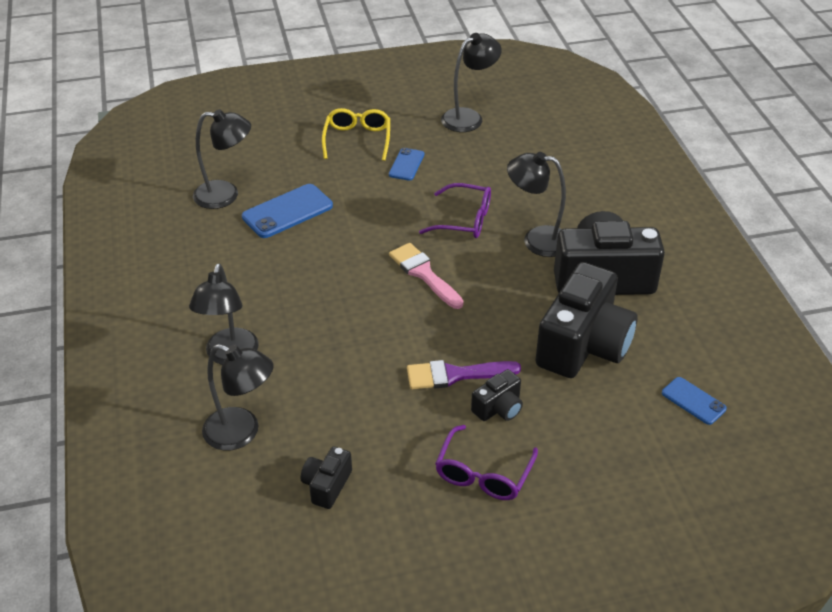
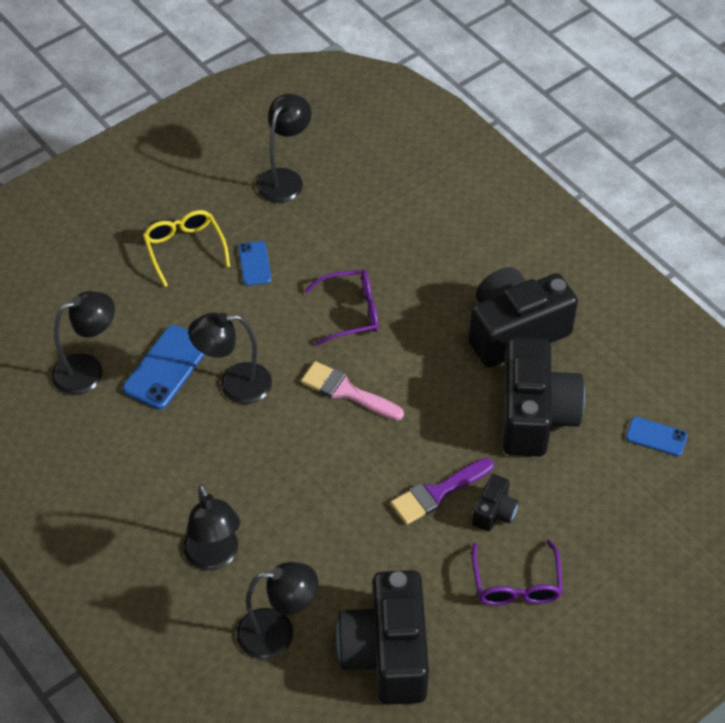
camera: 25 degrees left, 10 degrees up
(327, 485) = (387, 653): black camera -> black camera, size x2.20
(536, 240) = (432, 310): black lamp -> black lamp (234, 385)

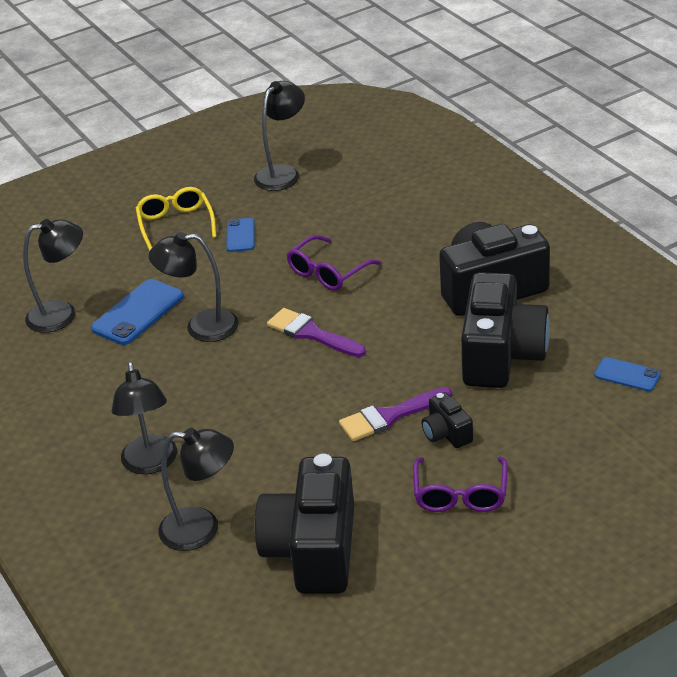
camera: 10 degrees right, 15 degrees down
(346, 391) = (311, 333): pink brush -> purple brush
(351, 312) = (328, 272): purple glasses -> purple glasses turned 135 degrees clockwise
(494, 512) = (446, 433): black camera -> black camera turned 120 degrees clockwise

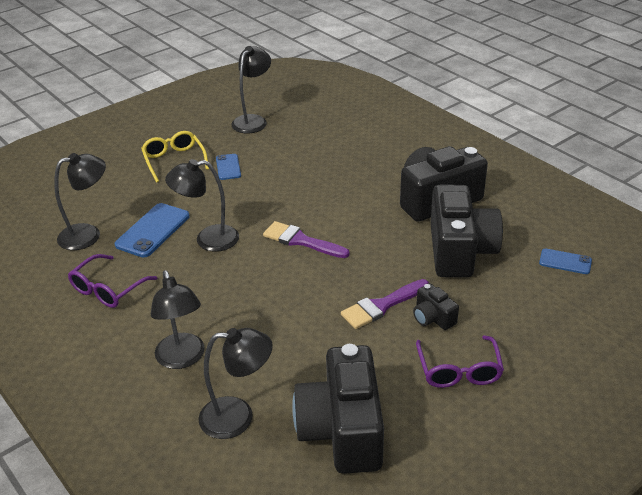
camera: 10 degrees left, 0 degrees up
(328, 272) = (304, 192): purple glasses -> purple glasses (108, 289)

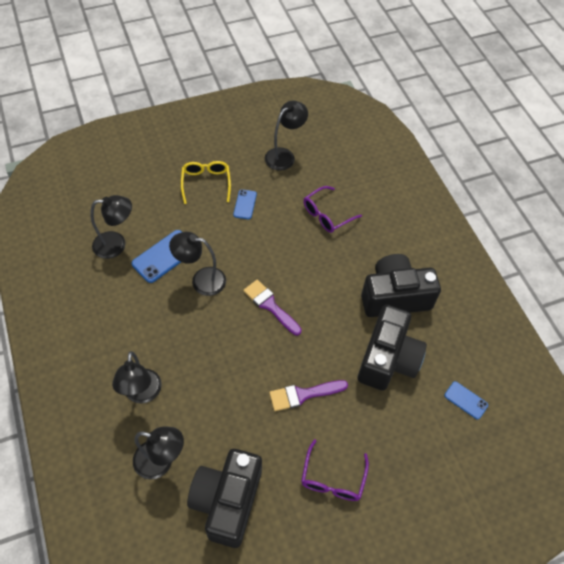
camera: 15 degrees right, 20 degrees up
(108, 289) = (113, 307): purple glasses -> purple glasses (327, 215)
(433, 318) = (336, 420): black camera -> none

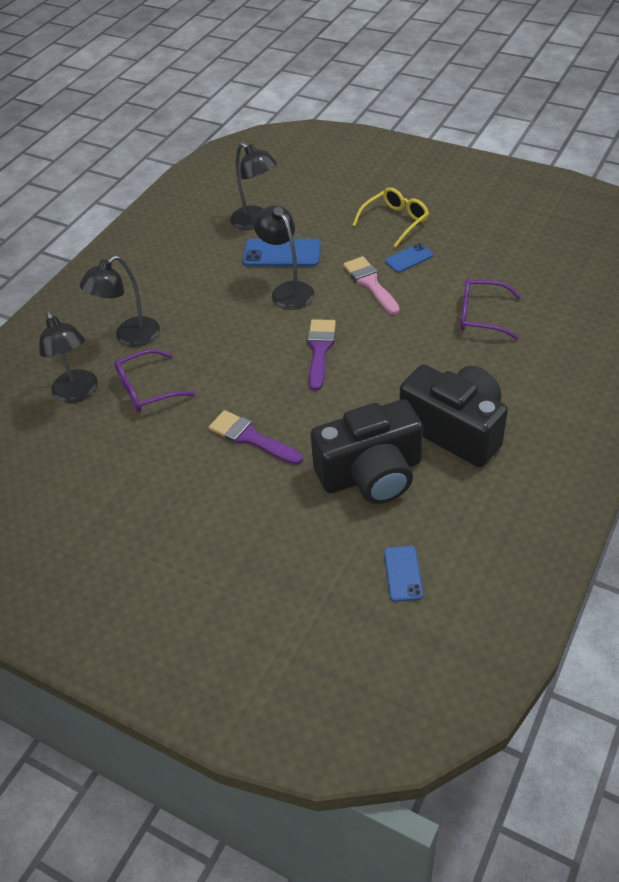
camera: 55 degrees right, 10 degrees down
(227, 501) = (83, 461): black camera -> none
(244, 238) = (370, 283): none -> pink brush
(284, 155) = (506, 242): black lamp -> none
(332, 479) = (183, 521): purple glasses -> purple glasses (146, 389)

